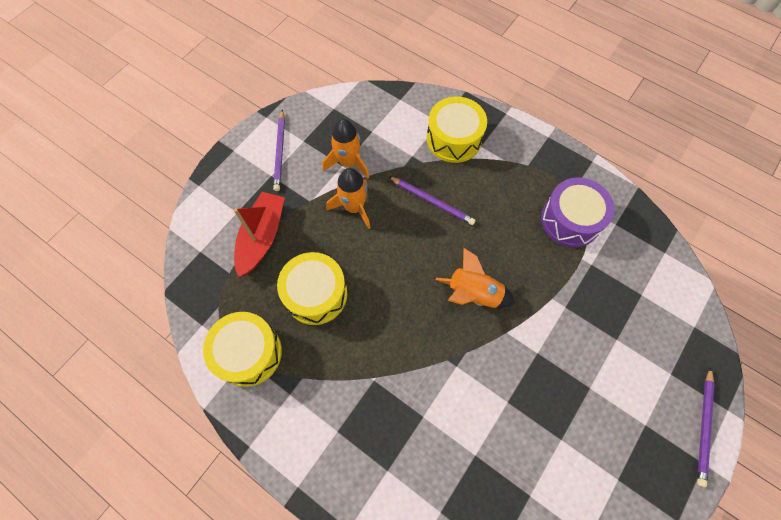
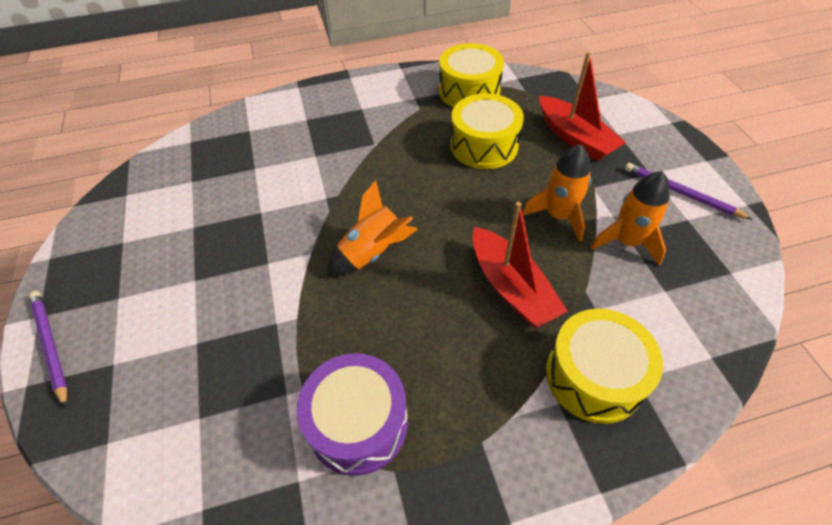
camera: 130 degrees right, 15 degrees down
(432, 201) = (511, 287): purple pencil -> red boat

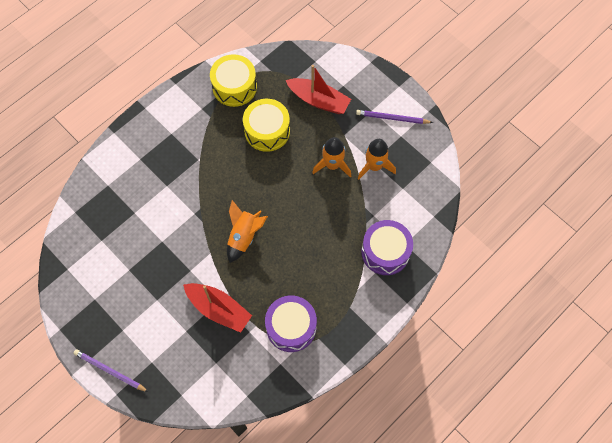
camera: 30 degrees left, 15 degrees up
(511, 287) = (327, 223): red boat -> red boat (219, 309)
(594, 376) = (385, 252): yellow drum -> purple drum

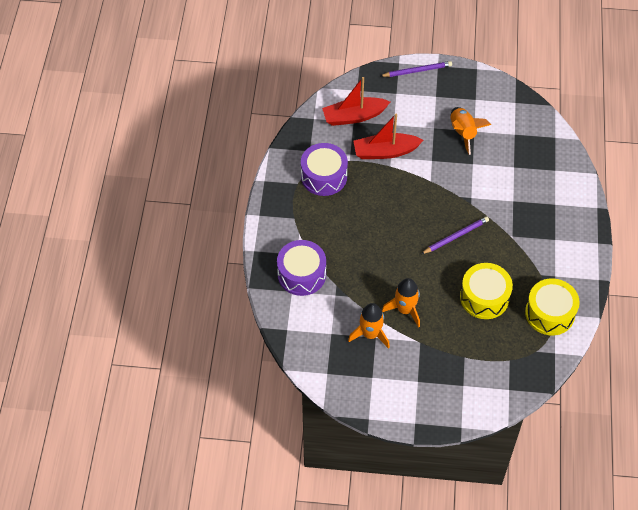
camera: 140 degrees right, 10 degrees down
(244, 236) = (418, 208): orange rocket -> orange rocket (463, 133)
(319, 100) = (469, 355): red boat -> red boat (354, 116)
(392, 118) = (393, 387): purple pencil -> purple pencil (456, 236)

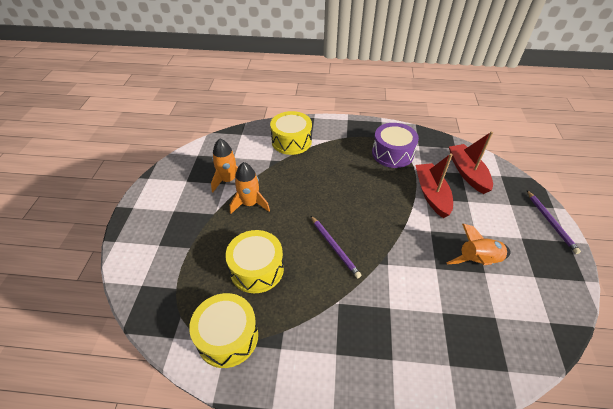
camera: 90 degrees right, 10 degrees down
(301, 274) = (291, 141): purple drum -> yellow drum

